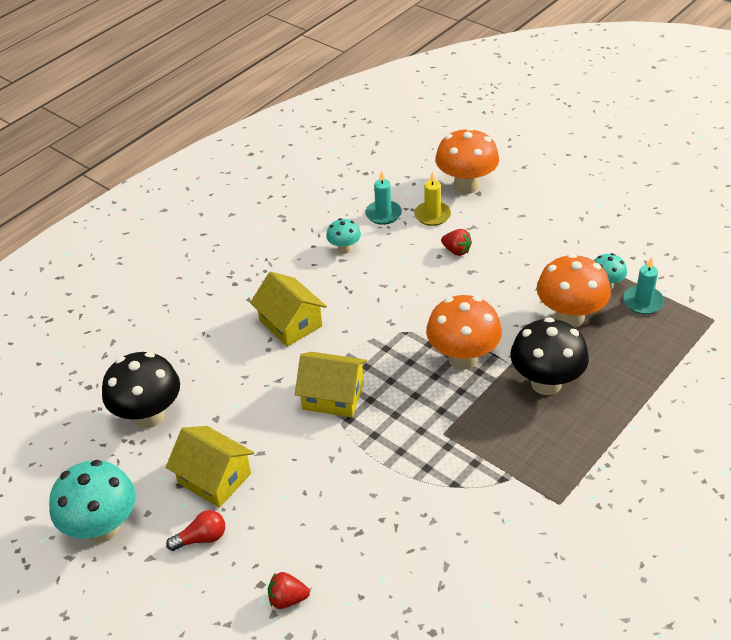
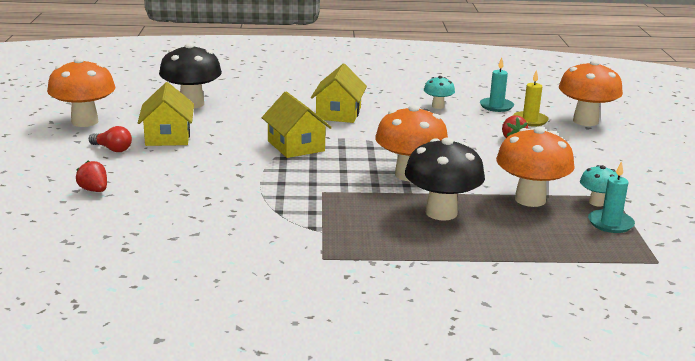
camera: 45 degrees right, 20 degrees down
(102, 528) = (85, 122): turquoise mushroom -> orange mushroom

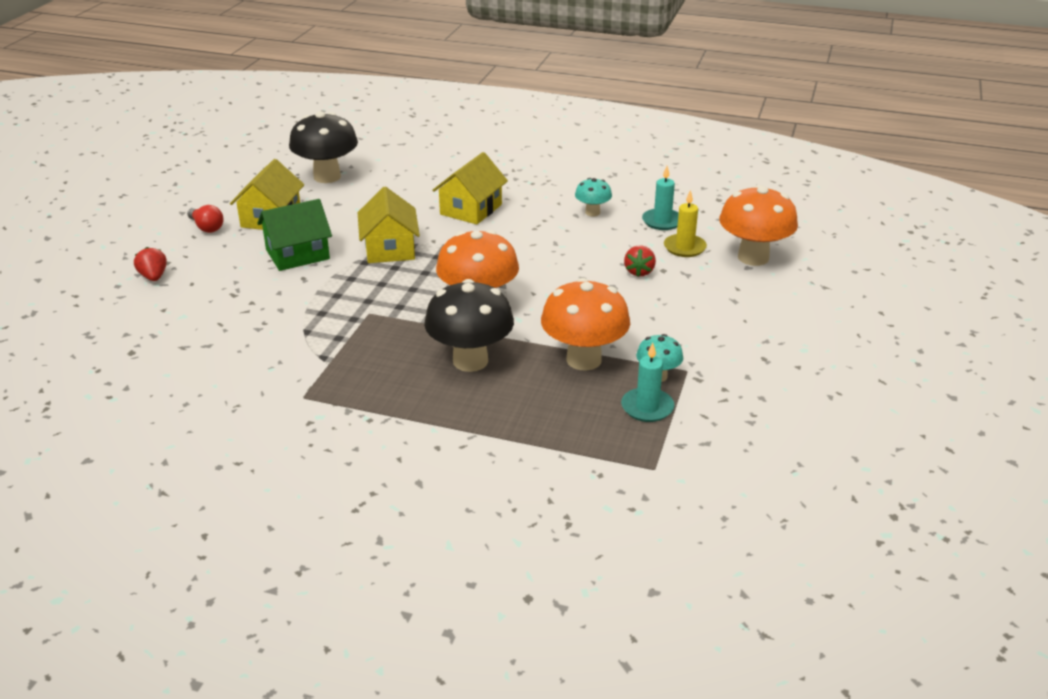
camera: 20 degrees right, 10 degrees up
(85, 122) = (206, 188): orange mushroom -> none
(217, 159) = (297, 254): none -> green house

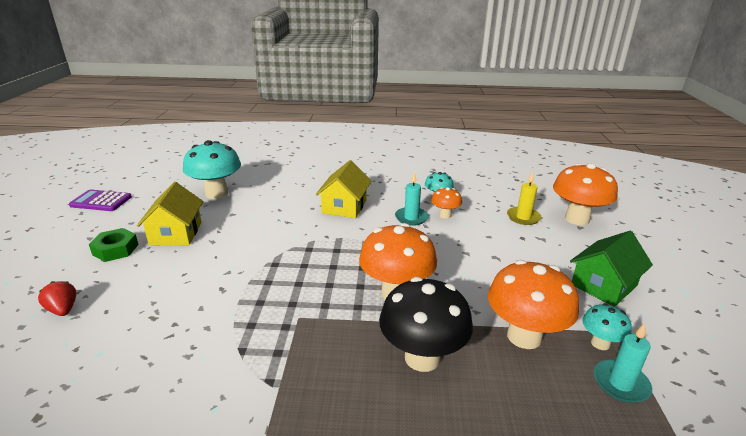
camera: 15 degrees left, 5 degrees down
(197, 172) = (101, 201): none -> purple calculator
(206, 227) = (115, 249): red light bulb -> green nut
(297, 254) = (209, 265): green house -> green house (603, 285)
(327, 177) = (216, 193): black mushroom -> turquoise mushroom
(390, 248) = (292, 248): yellow house -> none
(587, 234) = (445, 215): none -> orange mushroom
(639, 272) = (506, 241): red strawberry -> none
(662, 221) = (491, 199): turquoise candle -> turquoise candle (411, 218)

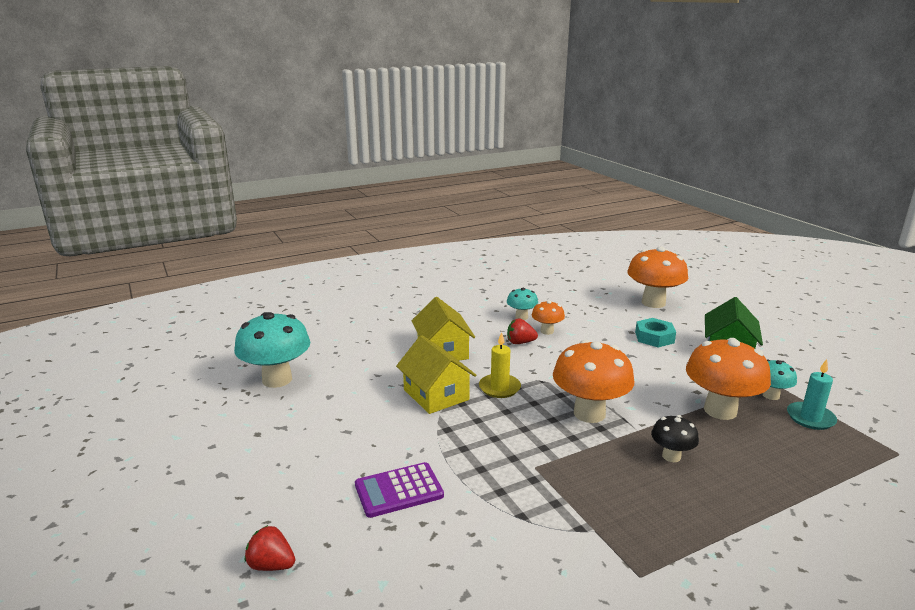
camera: 30 degrees left, 5 degrees down
(101, 201) = (127, 436): purple calculator -> purple calculator (399, 490)
(115, 249) = (238, 481): green nut -> none
(176, 233) = (291, 438): yellow house -> yellow house (436, 395)
(411, 218) = (520, 342): turquoise candle -> red strawberry
(422, 357) = (671, 456): black mushroom -> black mushroom, size x0.52
(523, 217) = (612, 313): yellow candle -> yellow candle (499, 388)
(539, 249) = (654, 337): none -> turquoise nut

